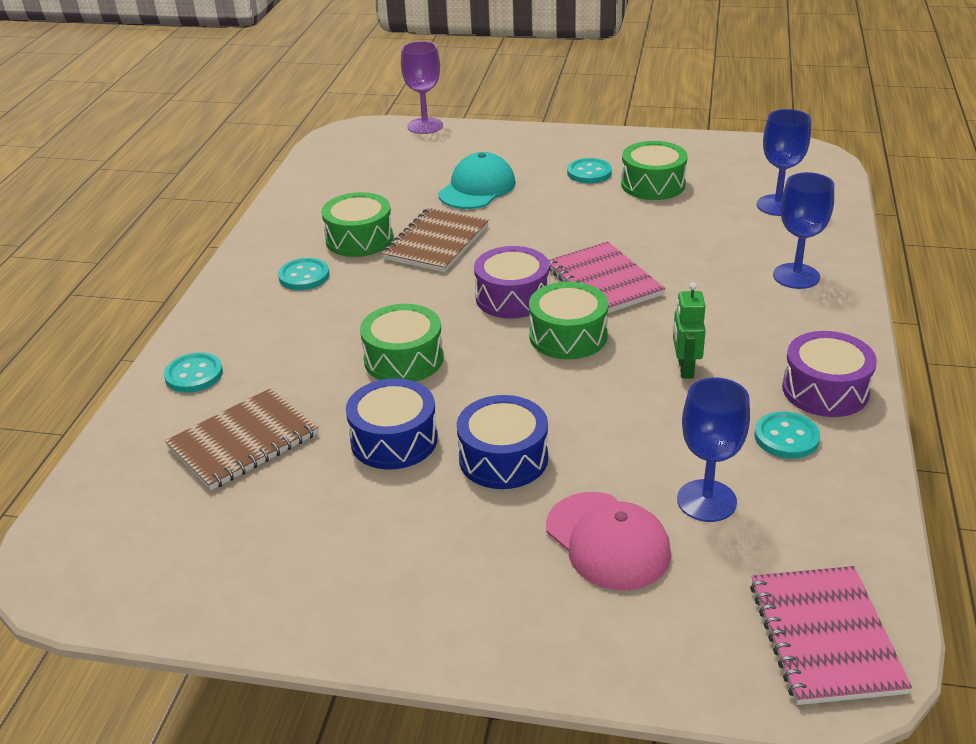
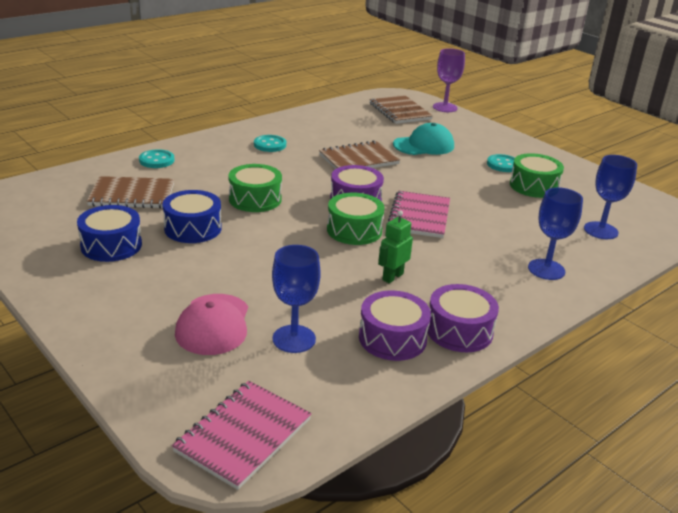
camera: 35 degrees right, 5 degrees down
(359, 239) = (323, 141): green drum -> none
(384, 154) = (400, 111): none -> brown notebook
(503, 458) = (227, 263): blue drum -> blue drum (111, 245)
(786, 437) = (392, 338): turquoise button -> purple drum

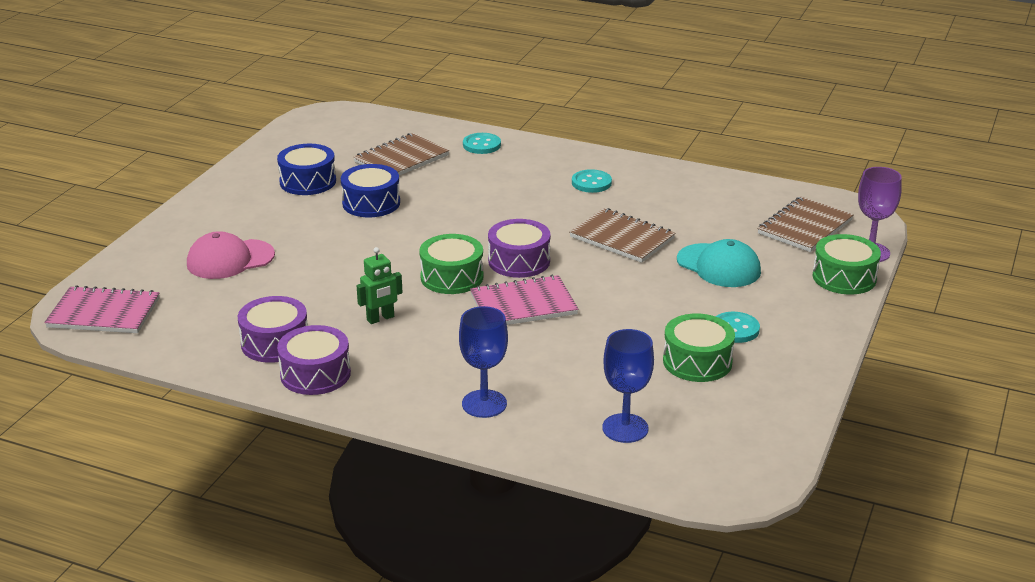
camera: 65 degrees right, 0 degrees up
(132, 195) = (401, 159): brown notebook -> brown notebook turned 75 degrees clockwise
(255, 199) = (458, 212): green drum -> green drum (844, 277)
(294, 339) = (237, 298): blue goblet -> none
(392, 277) = (380, 318): green robot -> green robot turned 135 degrees clockwise

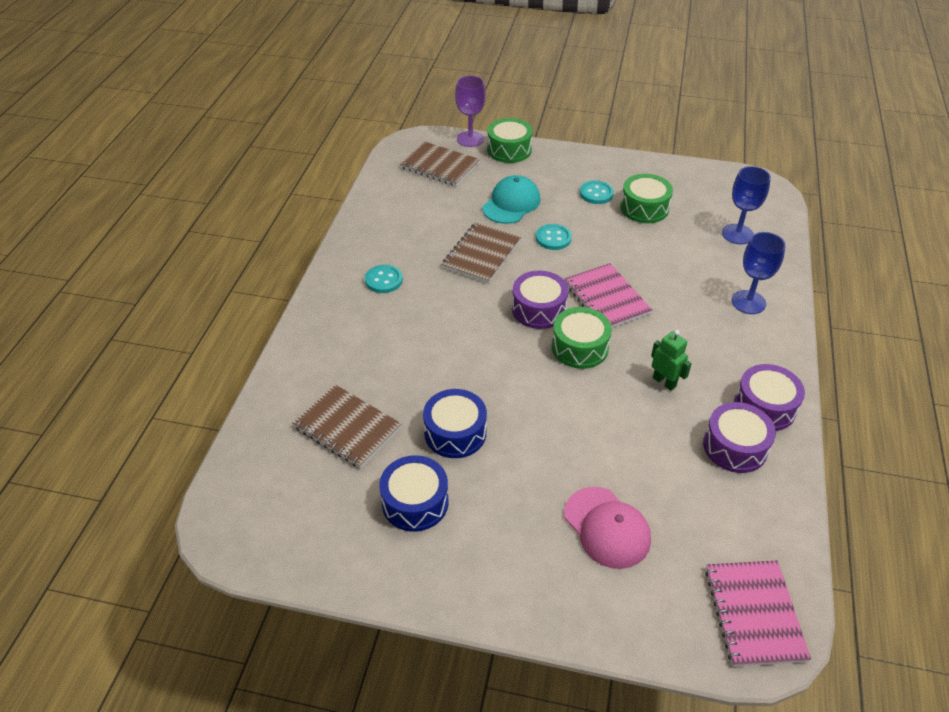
camera: 100 degrees left, 15 degrees up
(481, 145) = (308, 366): turquoise button -> turquoise button (553, 238)

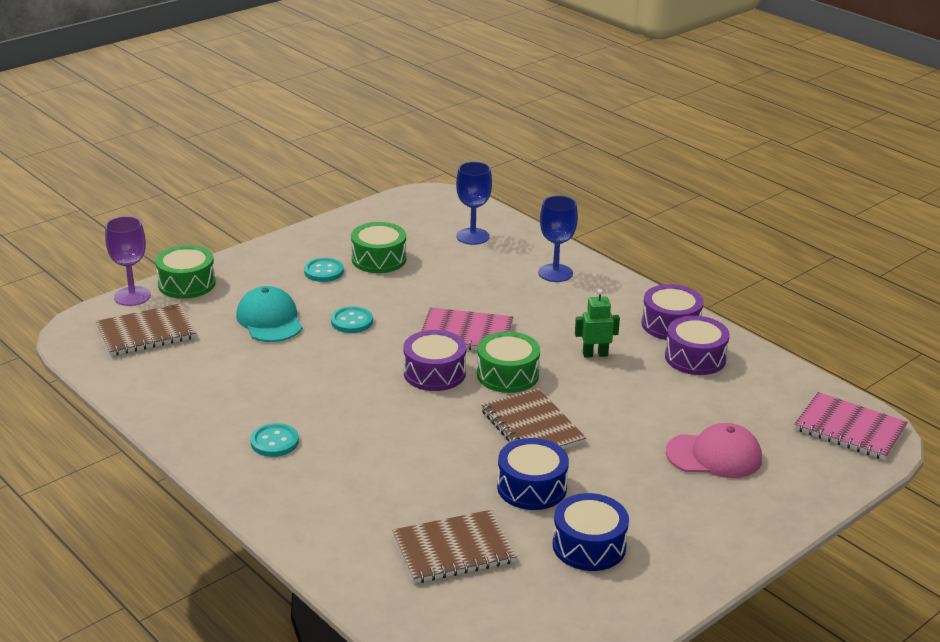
camera: 55 degrees left, 15 degrees down
(481, 254) = (318, 369): brown notebook -> brown notebook (532, 427)

